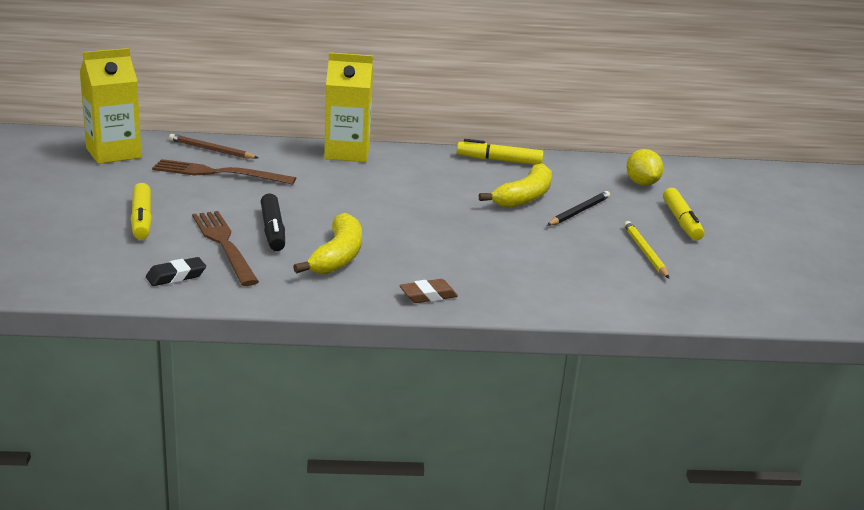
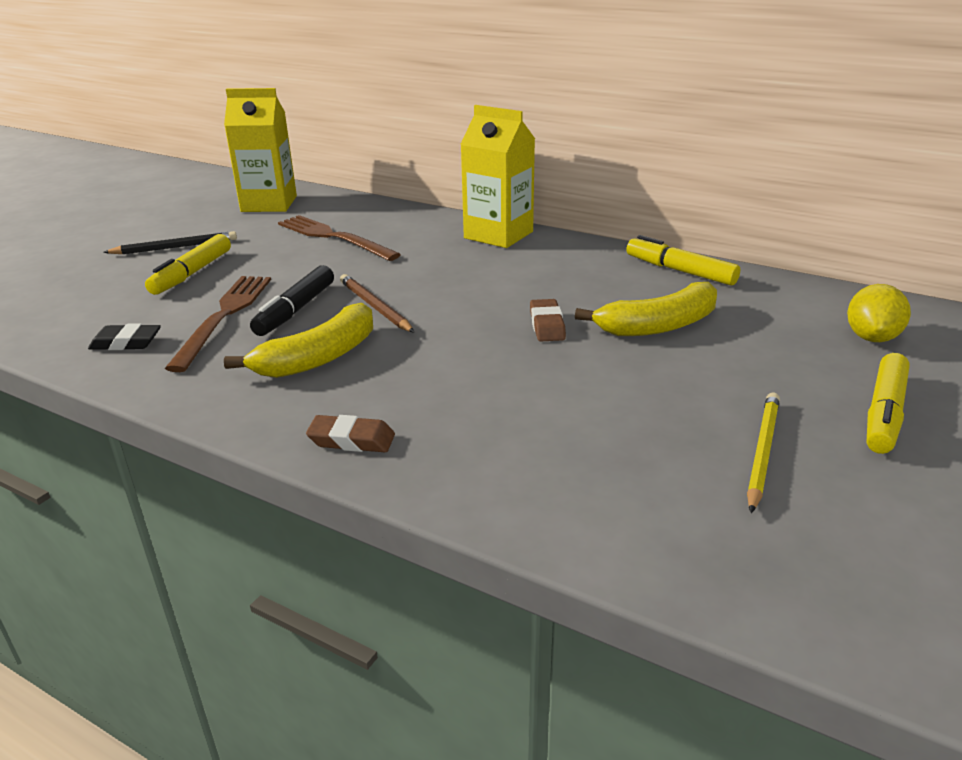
camera: 35 degrees right, 5 degrees up
(211, 150) = (361, 213): brown pencil -> brown pencil (375, 307)
(458, 209) = (547, 325): none -> brown eraser
(578, 211) = (718, 362): black pencil -> black pencil (175, 247)

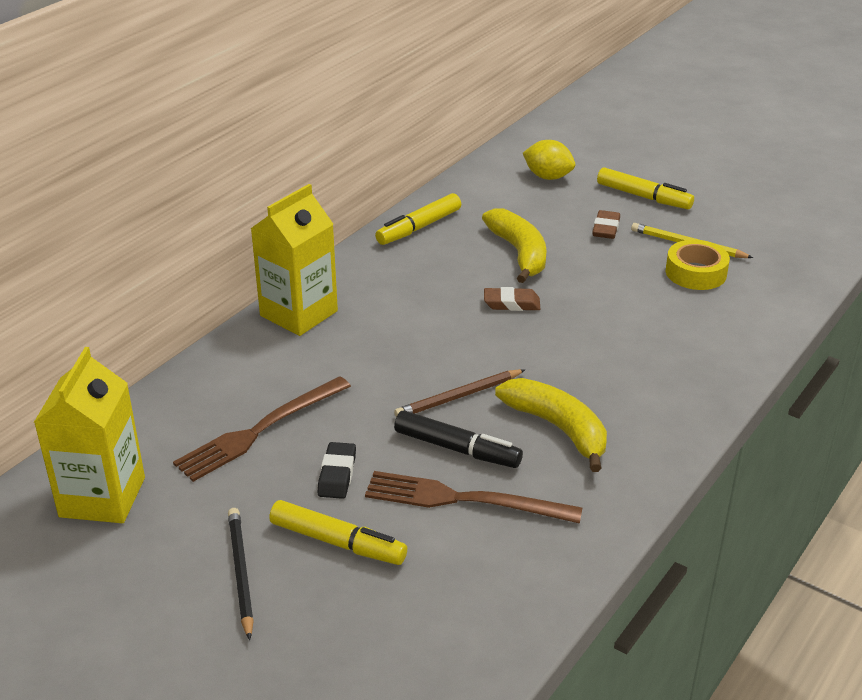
camera: 85 degrees left, 5 degrees up
(126, 343) = (516, 567): black eraser -> black eraser (337, 475)
(351, 440) = (686, 406): brown eraser -> brown eraser (606, 229)
(681, 457) = (696, 273): none -> yellow tape

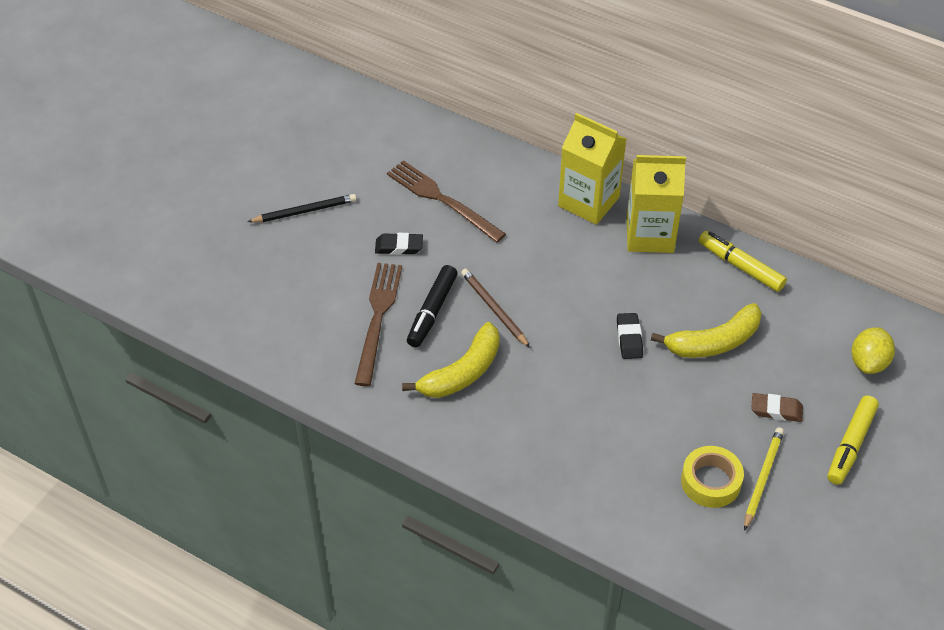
camera: 85 degrees right, 15 degrees up
(102, 497) = (369, 134): yellow carton -> yellow carton (650, 235)
(337, 542) = (333, 254): yellow marker -> none
(511, 303) = (629, 338): brown eraser -> black eraser

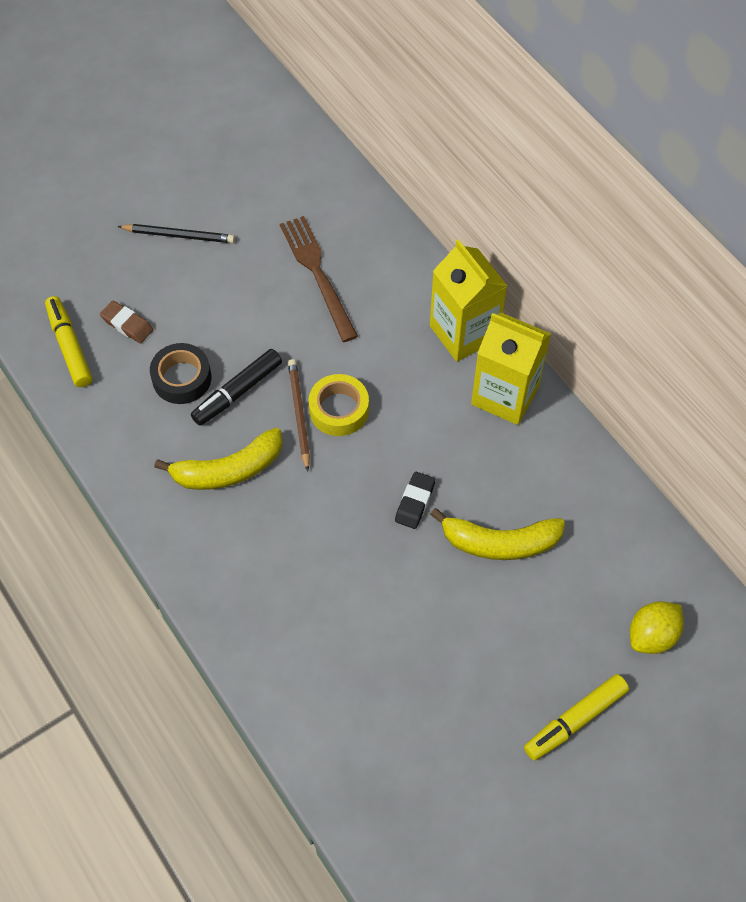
camera: 25 degrees right, 10 degrees up
(378, 318) = (182, 378): brown fork -> black tape
(399, 247) = (246, 309): black eraser -> none
(710, 481) = (403, 696): yellow tape -> yellow tape (339, 410)
(740, 266) = (580, 469): yellow marker -> yellow marker (69, 347)
(762, 478) = (458, 716): yellow pencil -> none
(776, 410) = (519, 647): brown eraser -> brown eraser (127, 324)

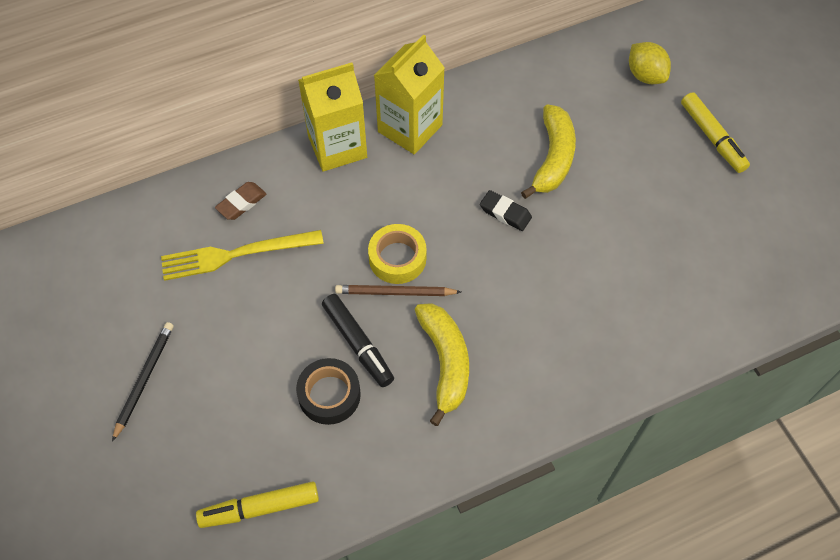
camera: 80 degrees left, 0 degrees up
(127, 324) = (247, 444): brown eraser -> brown eraser (241, 203)
(317, 274) = (236, 254): brown fork -> yellow fork

